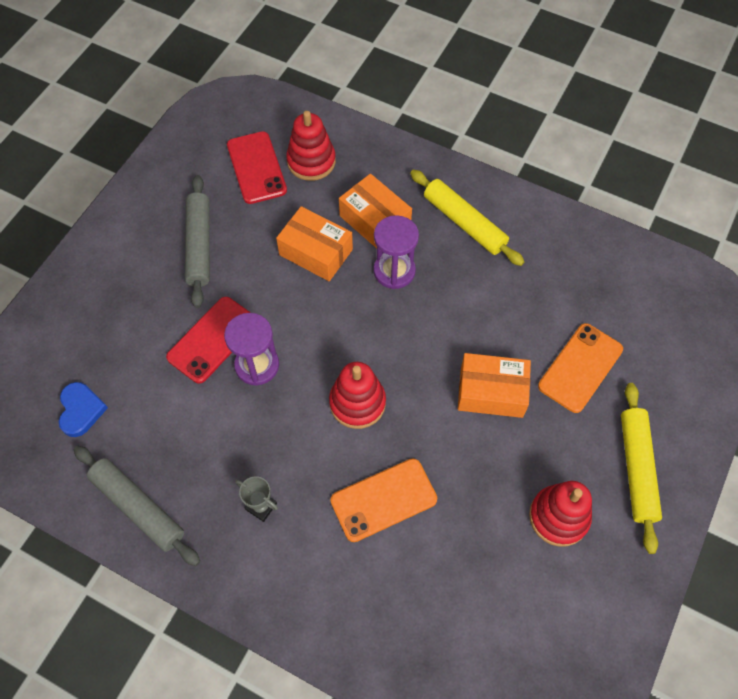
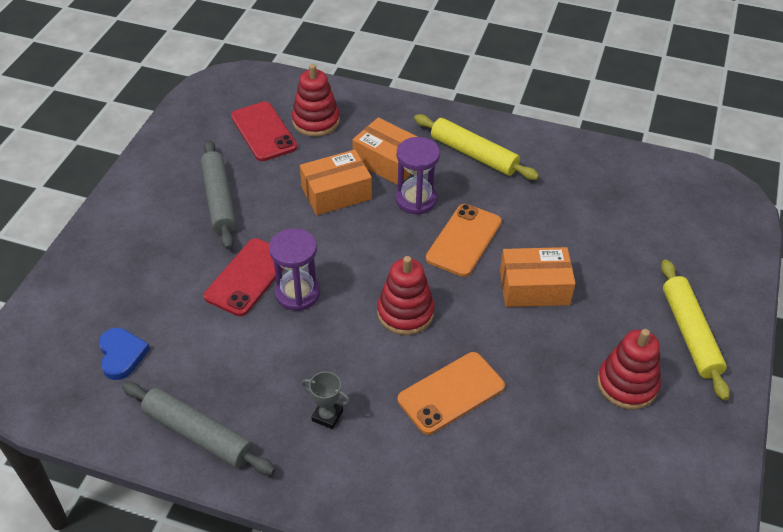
camera: 10 degrees left, 15 degrees down
(316, 252) = (336, 193): orange box -> orange box turned 45 degrees counterclockwise
(580, 368) = (613, 257): orange phone -> orange phone (464, 240)

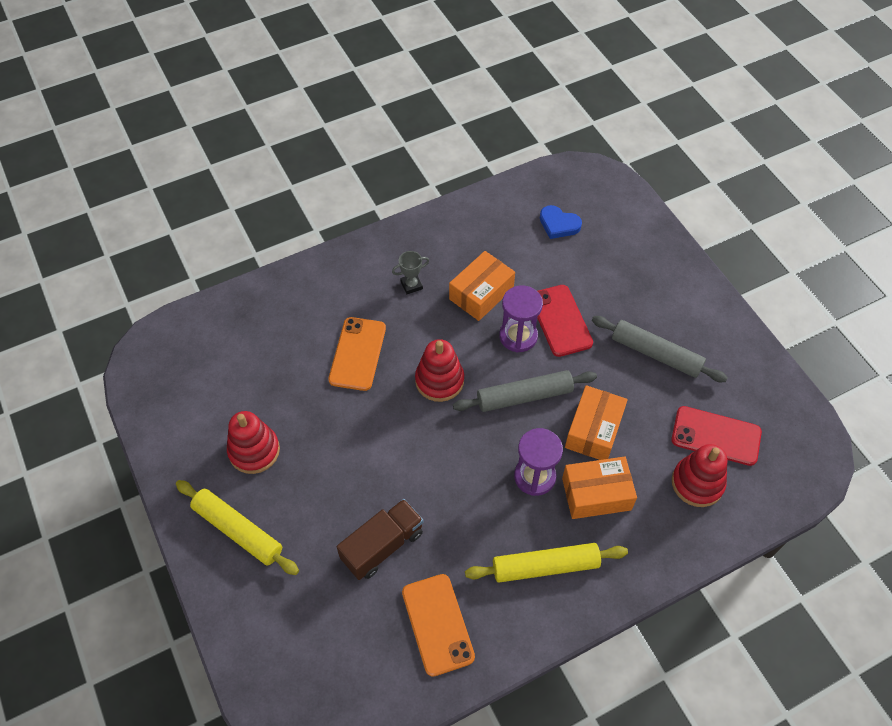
camera: 135 degrees right, 10 degrees up
(198, 434) = (464, 224): grey rolling pin -> grey rolling pin (524, 396)
(464, 240) = (463, 471): orange phone -> orange phone (437, 624)
(534, 287) = (377, 474): orange box -> orange box (481, 294)
(577, 242) = (382, 546): none -> brown truck

